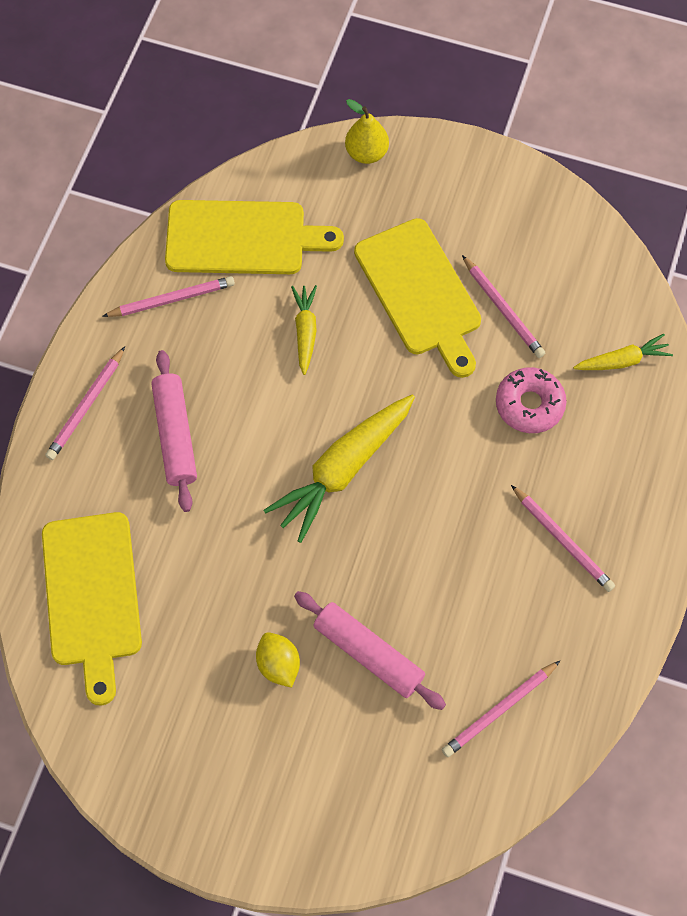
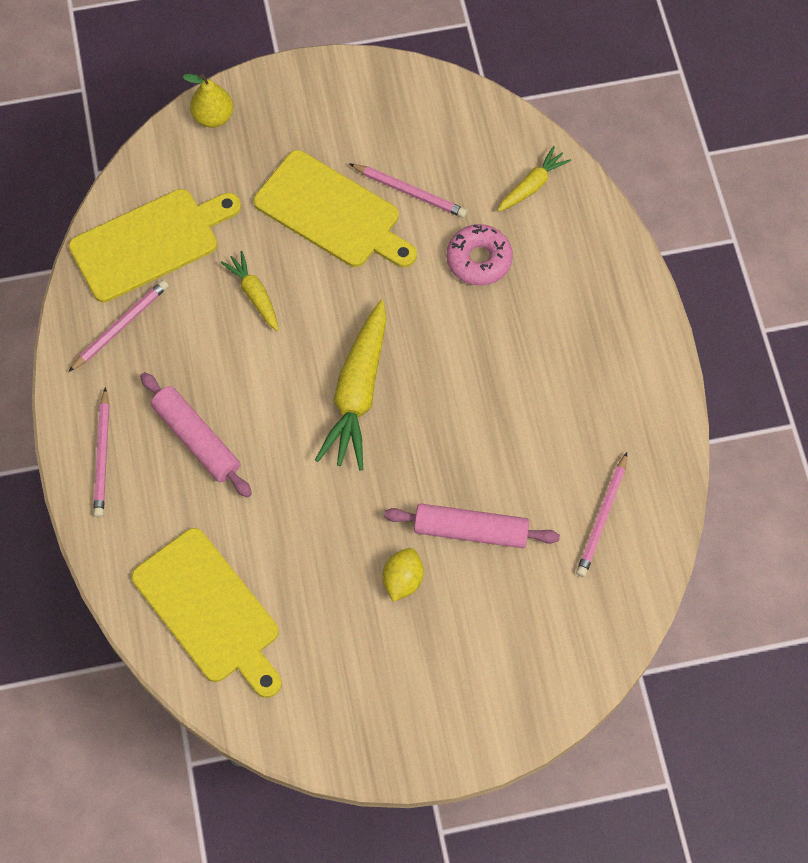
camera: 30 degrees left, 0 degrees up
(278, 664) = (402, 580): yellow lemon -> yellow lemon turned 75 degrees clockwise
(562, 540) = (571, 355): pink pencil -> none

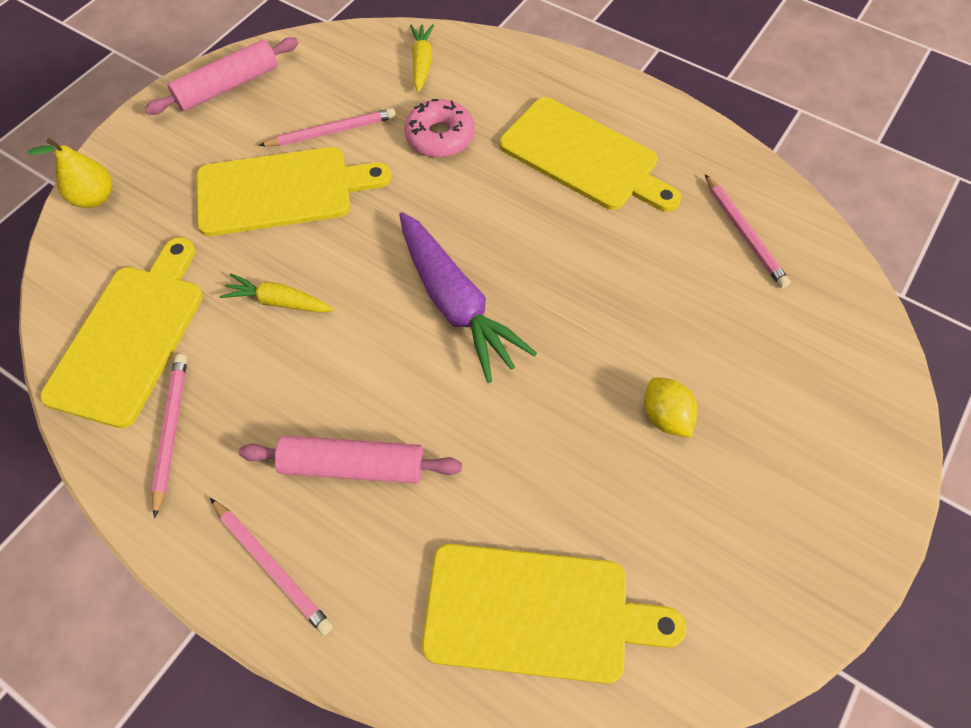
camera: 45 degrees left, 5 degrees down
(358, 393) = (456, 304): yellow carrot -> purple carrot
(471, 531) = (668, 328): pink rolling pin -> pink rolling pin (228, 86)
(561, 363) = (584, 157): none -> yellow cutting board

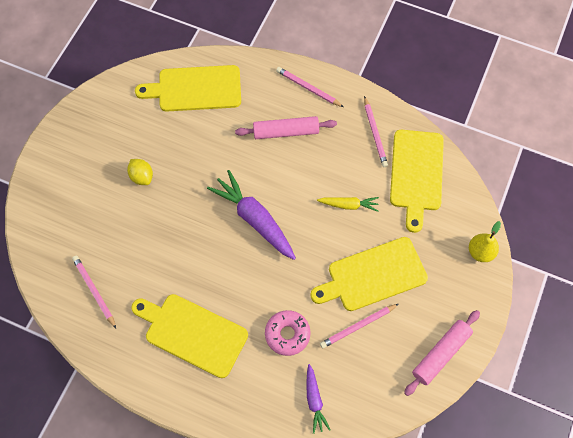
camera: 170 degrees right, 5 degrees up
(422, 63) = (314, 400): yellow carrot -> purple carrot

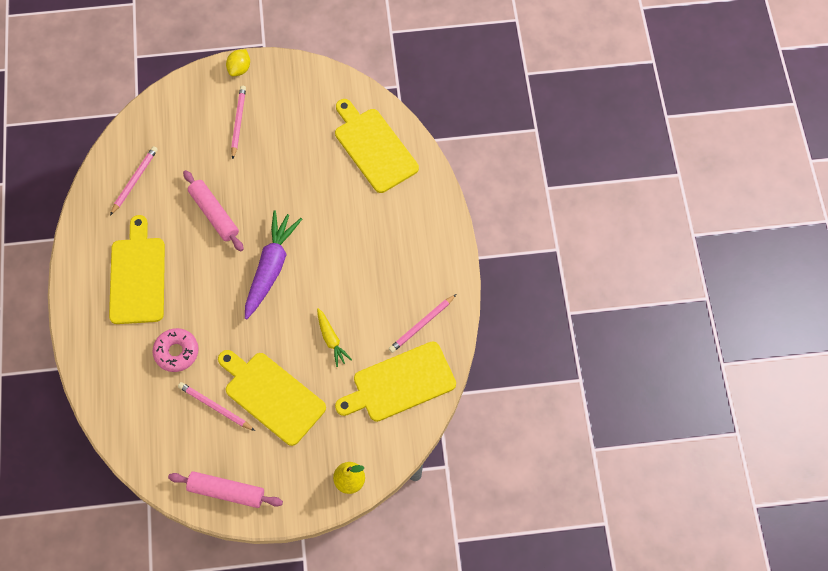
camera: 60 degrees right, 0 degrees up
(142, 177) = (259, 155): yellow lemon -> yellow lemon (239, 69)
(286, 131) = (376, 246): pink rolling pin -> pink rolling pin (214, 214)
(308, 88) = (435, 241): pink pencil -> pink pencil (238, 122)
(314, 400) = (128, 405): purple carrot -> none

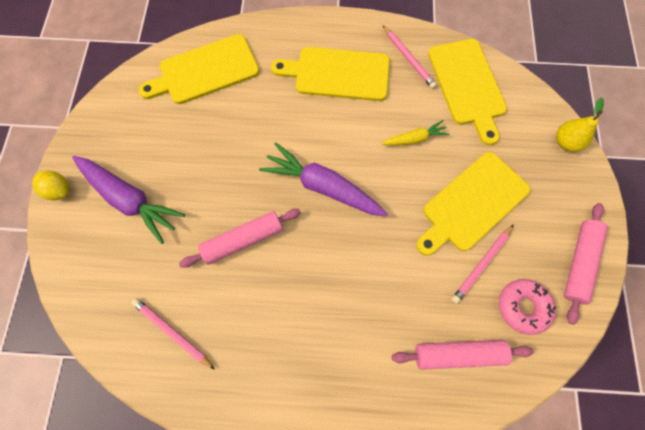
camera: 80 degrees left, 5 degrees up
(137, 276) = (306, 340): yellow cutting board -> yellow cutting board (337, 74)
(137, 393) = (458, 354): none -> pink rolling pin
(176, 352) = (411, 301): pink donut -> pink donut (522, 307)
(238, 122) = (130, 199): pink pencil -> purple carrot

